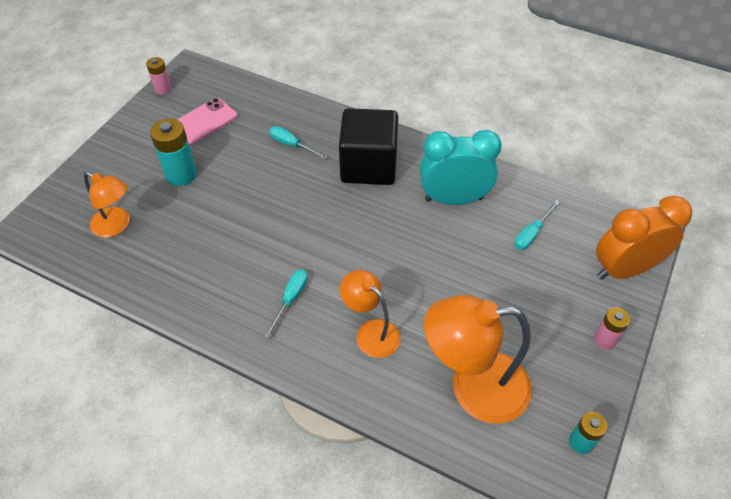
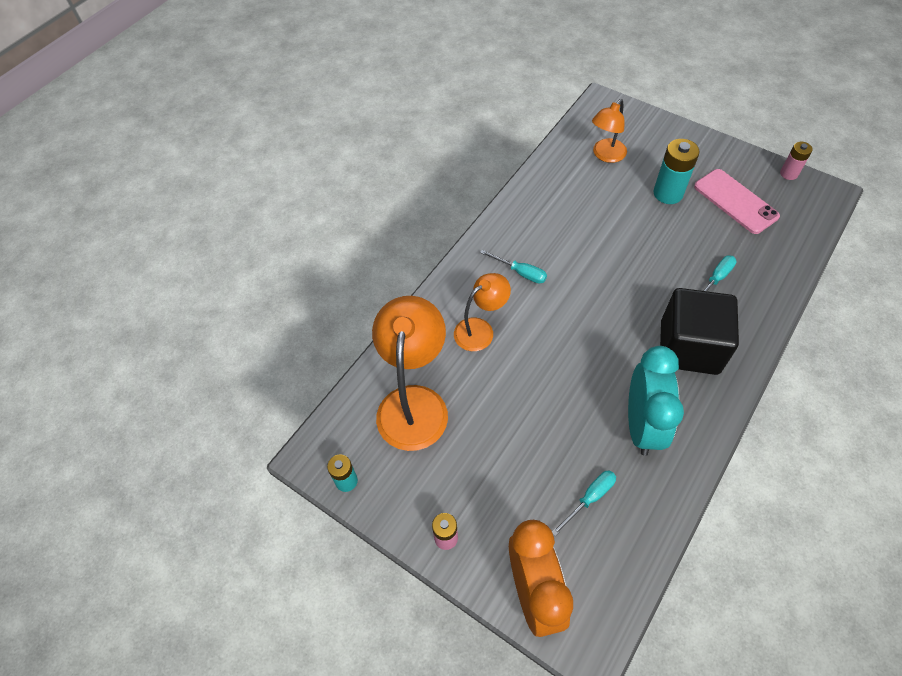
camera: 100 degrees right, 5 degrees up
(531, 234) = (589, 498): turquoise screwdriver -> turquoise screwdriver turned 90 degrees clockwise

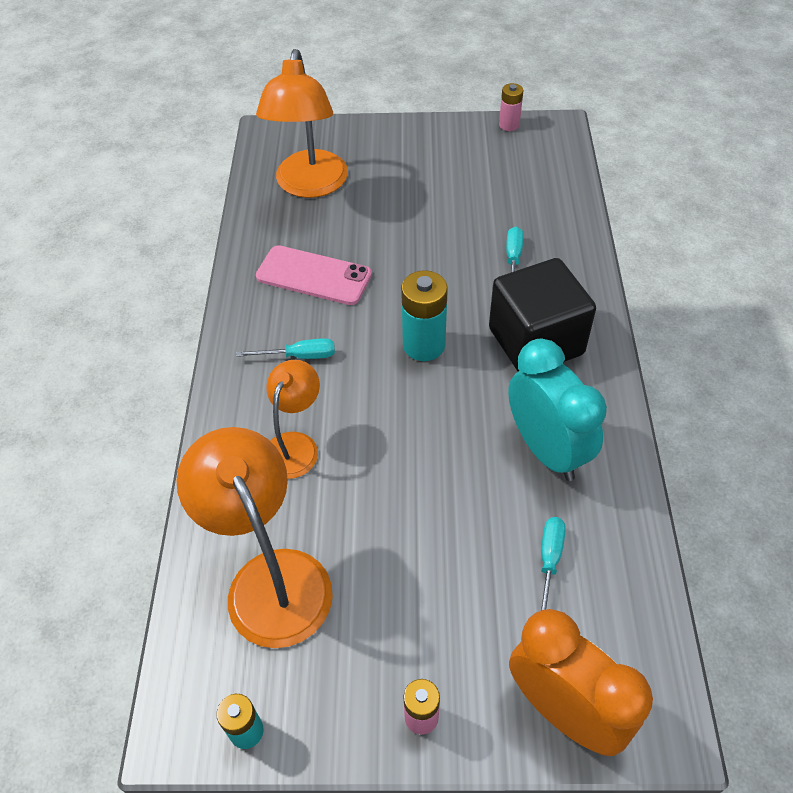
camera: 35 degrees left, 5 degrees down
(605, 155) = (310, 185): orange lamp -> orange lamp, size x1.69
(668, 193) = (404, 196): turquoise battery -> turquoise battery (424, 345)
(735, 201) = (477, 174): pink phone -> pink phone (314, 276)

